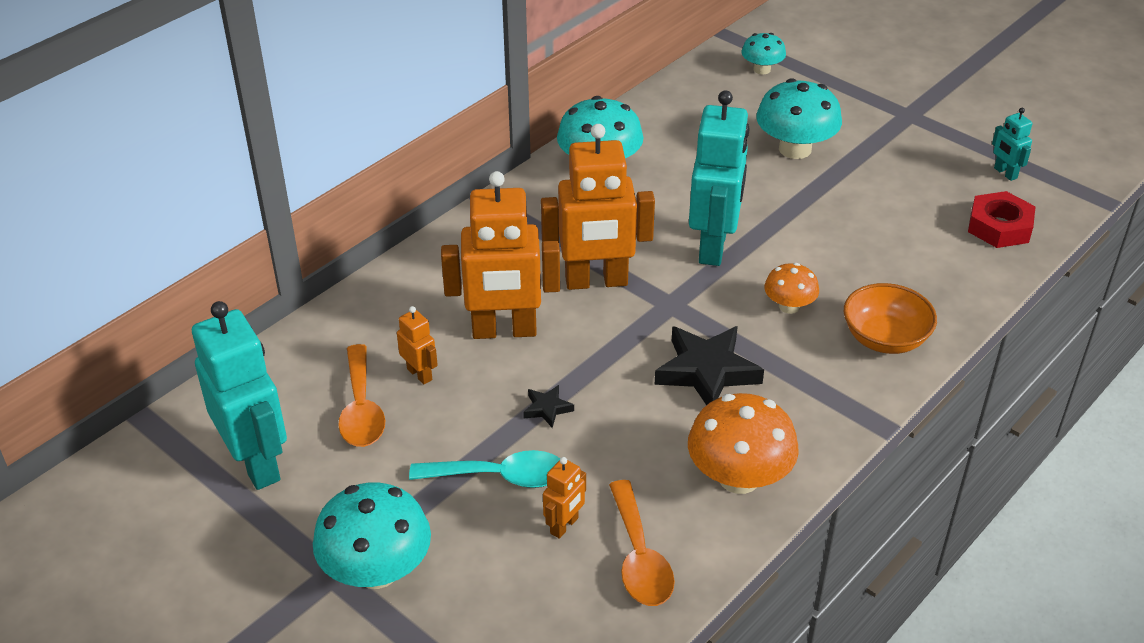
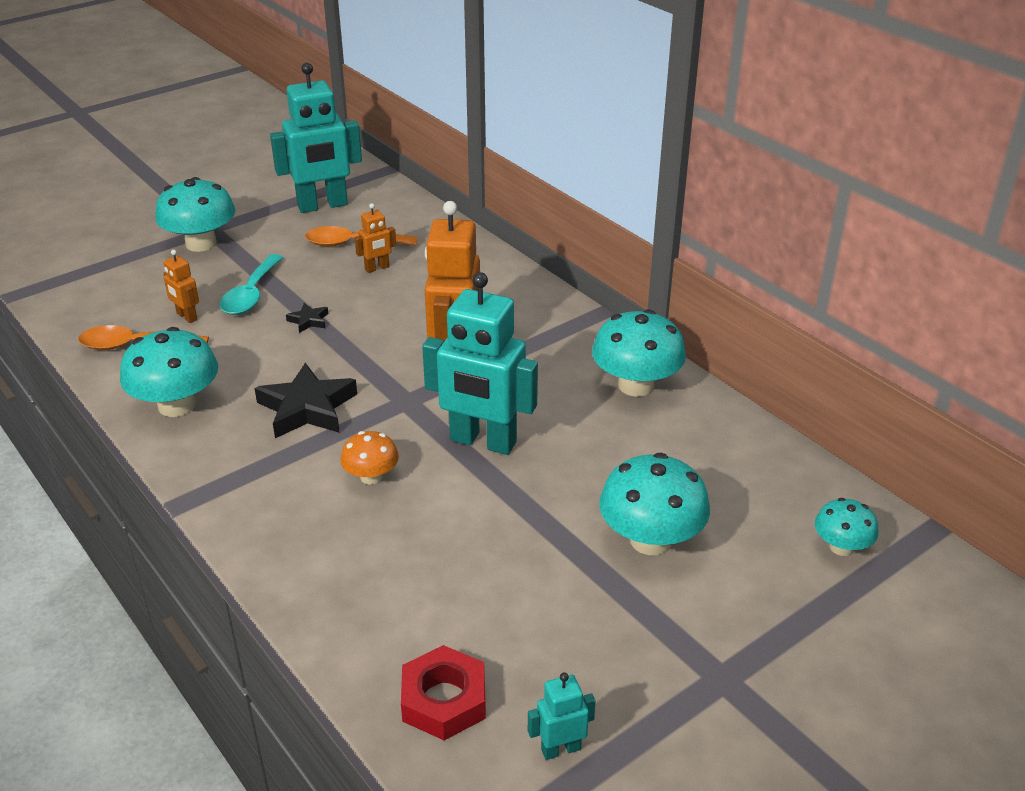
camera: 100 degrees right, 5 degrees down
(504, 331) = (409, 309): orange robot -> none
(739, 477) = (177, 405): orange mushroom -> turquoise mushroom
(885, 338) = (293, 535): orange bowl -> none

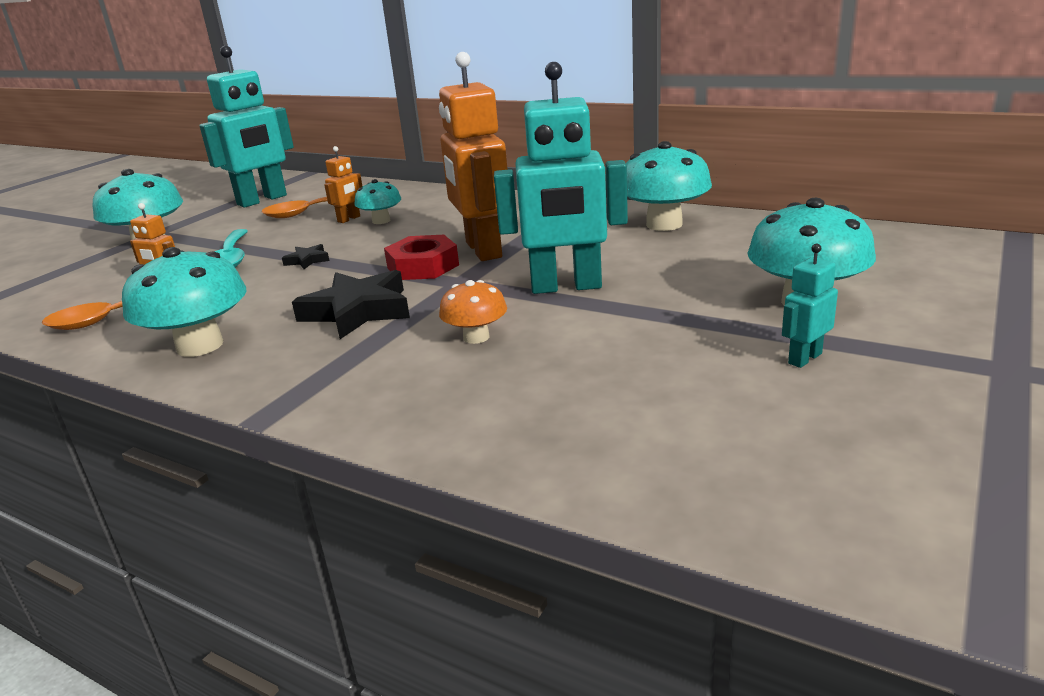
camera: 20 degrees left, 10 degrees down
(444, 700) = (761, 483): red nut -> red nut (423, 266)
(560, 749) = (945, 479): turquoise robot -> turquoise robot (804, 358)
(841, 547) = (968, 262): turquoise mushroom -> turquoise mushroom (381, 221)

